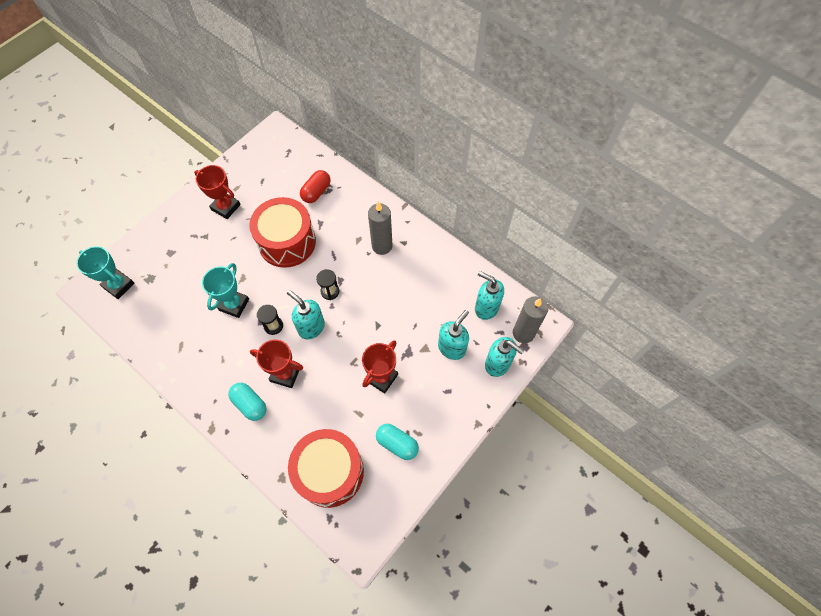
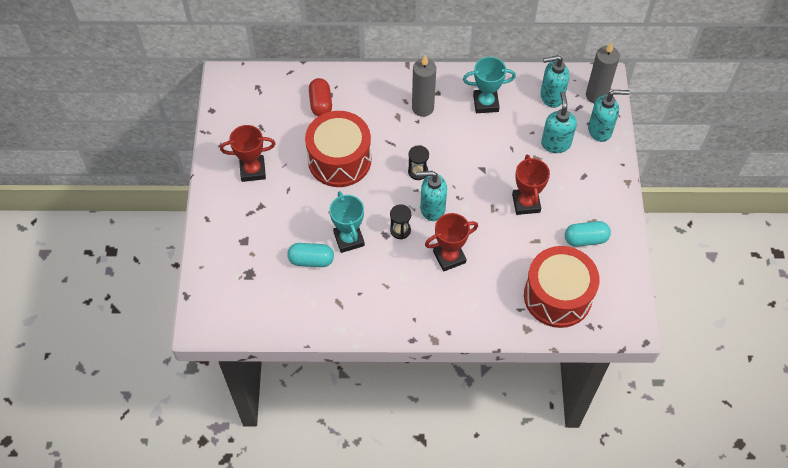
camera: 40 degrees left, 5 degrees down
(118, 285) = (227, 299): turquoise trophy -> turquoise trophy (485, 103)
(250, 404) = (445, 299): turquoise capsule -> turquoise capsule (311, 260)

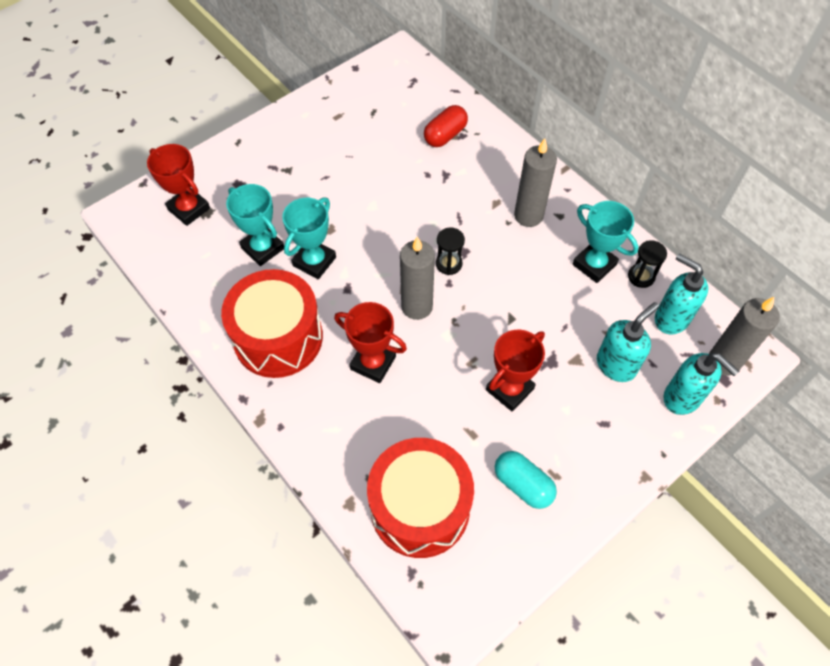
camera: 50 degrees right, 0 degrees up
(253, 170) = (320, 138): red trophy -> red trophy (189, 209)
(311, 260) = (263, 248): turquoise capsule -> turquoise trophy
(339, 160) = (397, 192): red drum -> red drum (278, 337)
(400, 230) = (365, 297): black hourglass -> black hourglass (641, 277)
(432, 209) = (417, 306): turquoise soap dispenser -> grey candle

